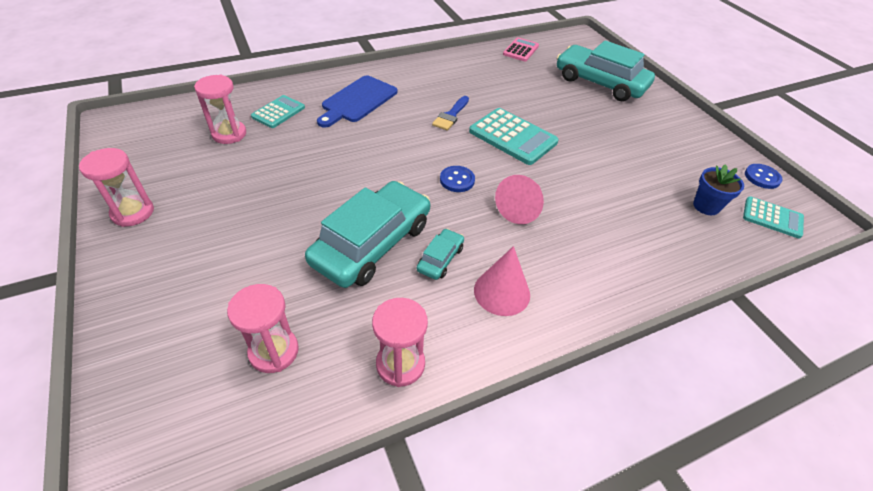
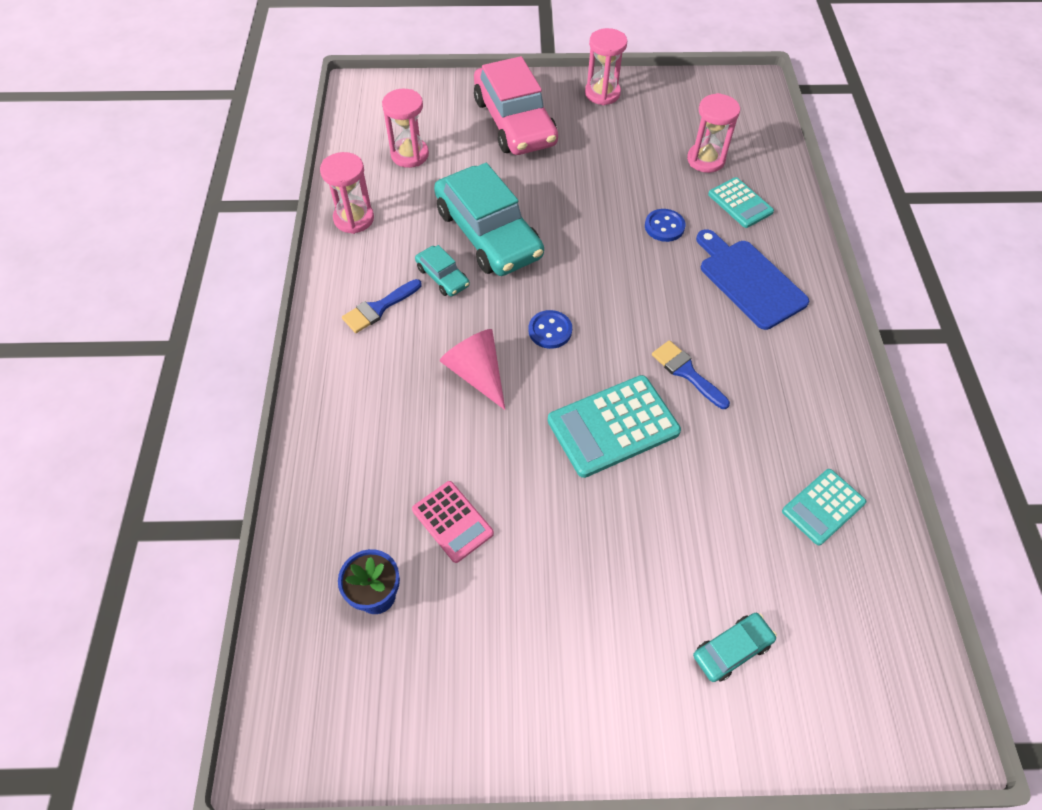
camera: 115 degrees right, 10 degrees up
(192, 270) = (514, 122): none -> pink car
(502, 292) = (379, 308): pink cone -> blue brush
(520, 50) = (878, 563): pink calculator -> pink calculator (452, 521)
(600, 83) = (732, 649): turquoise car -> turquoise car, size x0.45
(762, 177) = (385, 742): blue button -> blue button (664, 226)
(772, 218) = (311, 675): turquoise calculator -> turquoise calculator (823, 507)

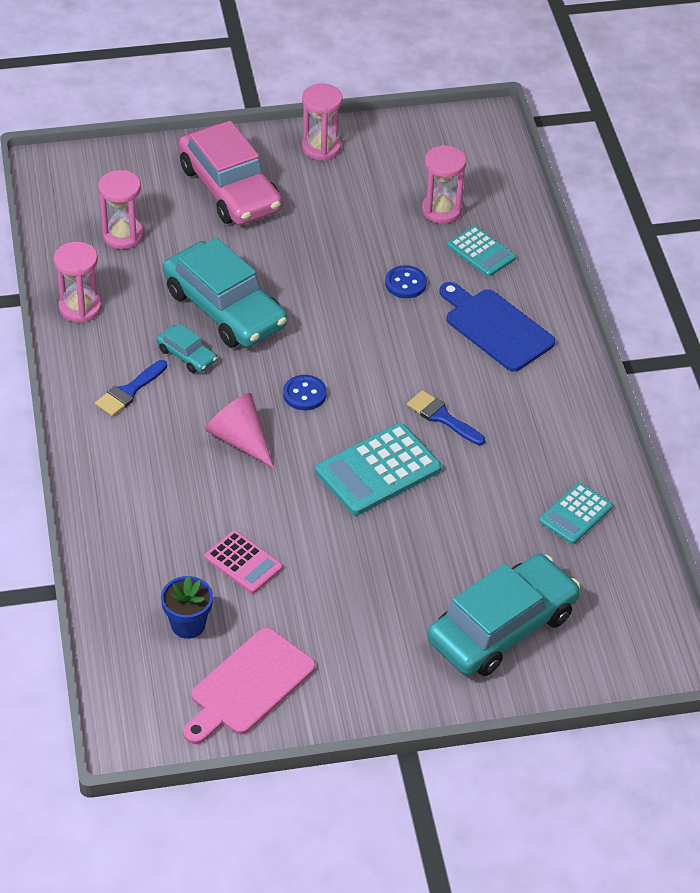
camera: 10 degrees left, 10 degrees down
(427, 691) = (248, 686): none -> pink cutting board
(732, 649) = (502, 627): turquoise car -> turquoise car, size x2.23

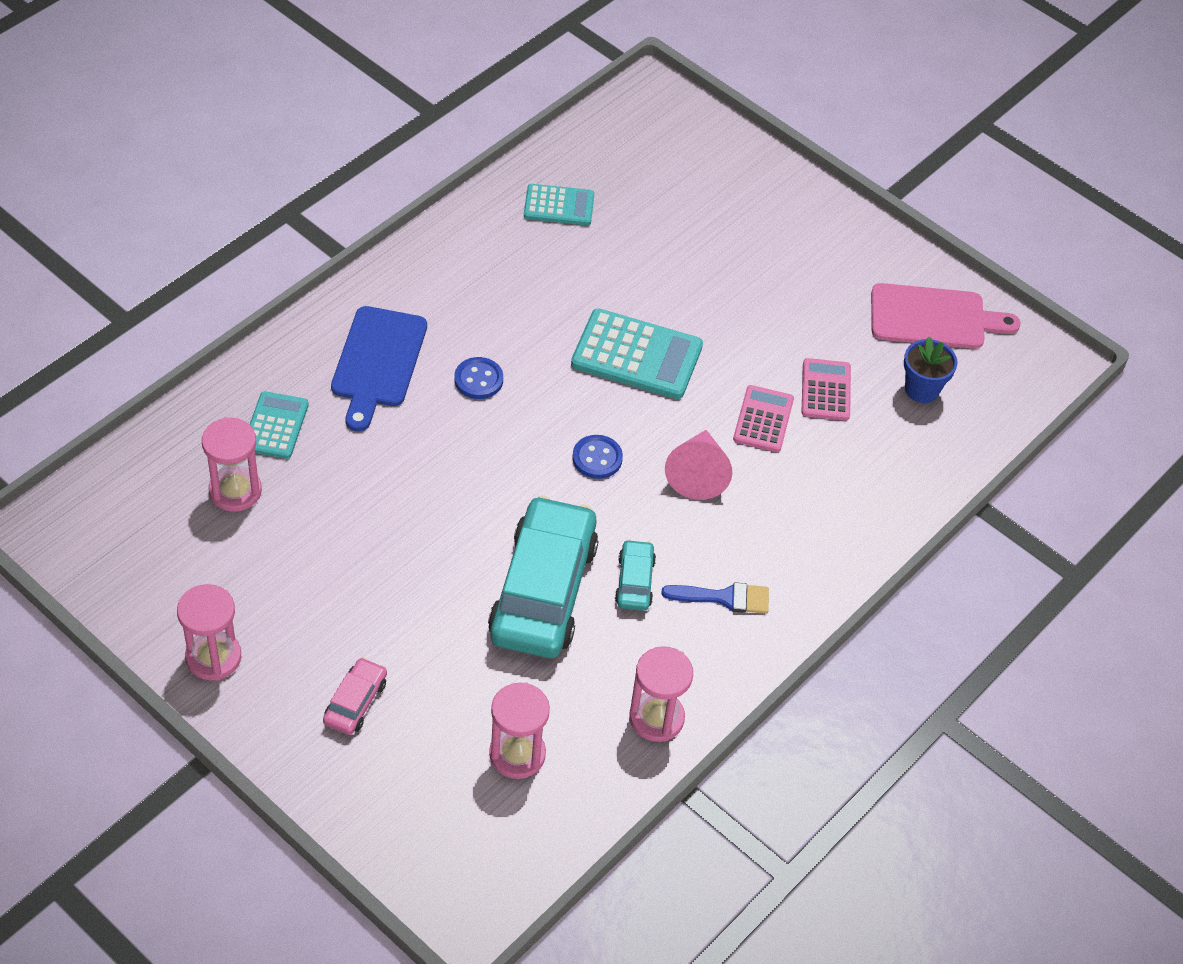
camera: 130 degrees left, 5 degrees up
(230, 188) = (355, 702): pink car -> pink car, size x0.45
(252, 507) = (763, 419): none -> pink calculator
(405, 283) = (375, 462): blue button -> blue button (478, 380)
(442, 417) = (531, 344): blue brush -> none
(502, 627) = (720, 197): turquoise car -> none

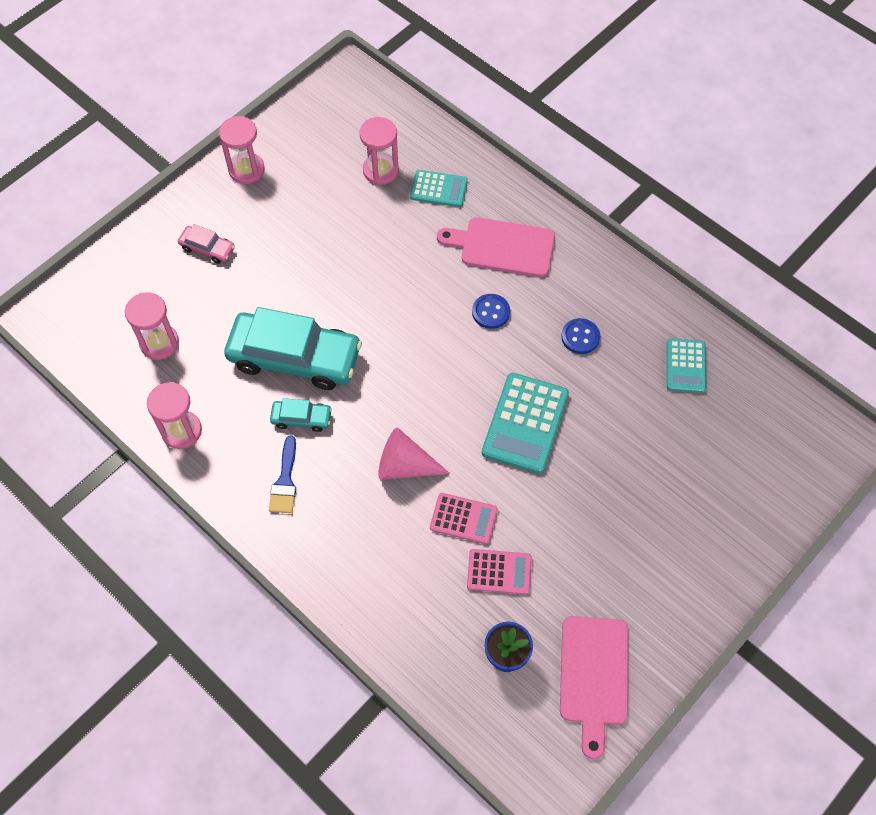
camera: 95 degrees right, 10 degrees up
(377, 362) = (502, 246): blue cutting board -> pink cutting board
(597, 458) = (417, 393): blue button -> blue button (580, 337)

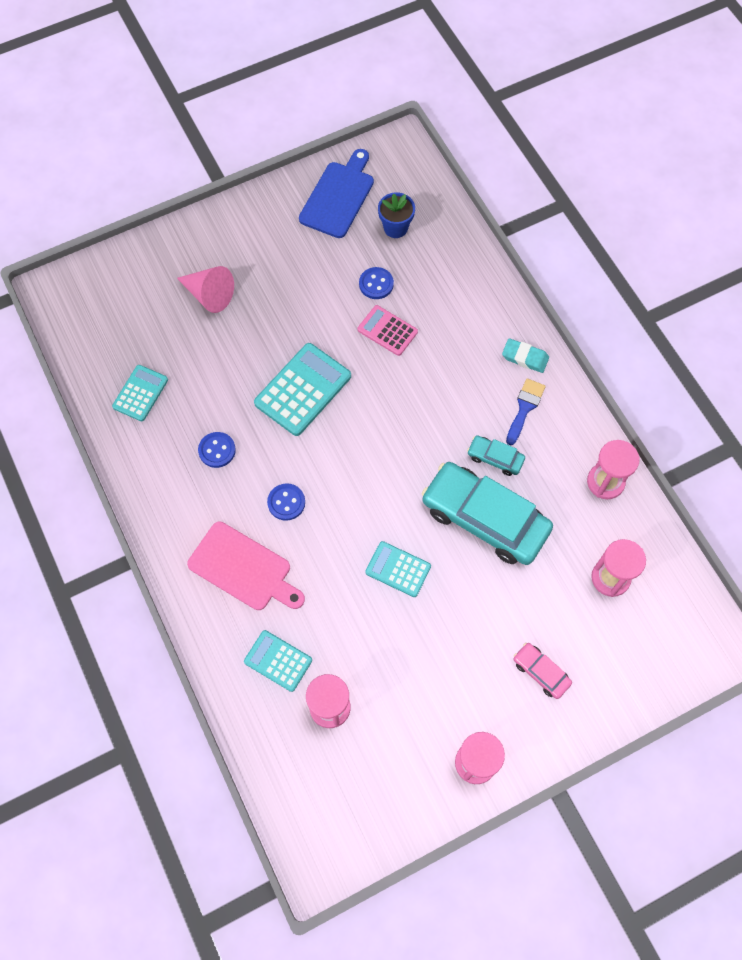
camera: 160 degrees left, 5 degrees up
(300, 539) = (525, 357): none -> turquoise eraser
(362, 289) = (398, 569): none -> turquoise calculator
(405, 466) = (419, 387): pink cone -> pink cone (209, 295)
(499, 572) = (376, 284): pink calculator -> blue button
(593, 676) = (338, 197): pink cutting board -> blue cutting board

